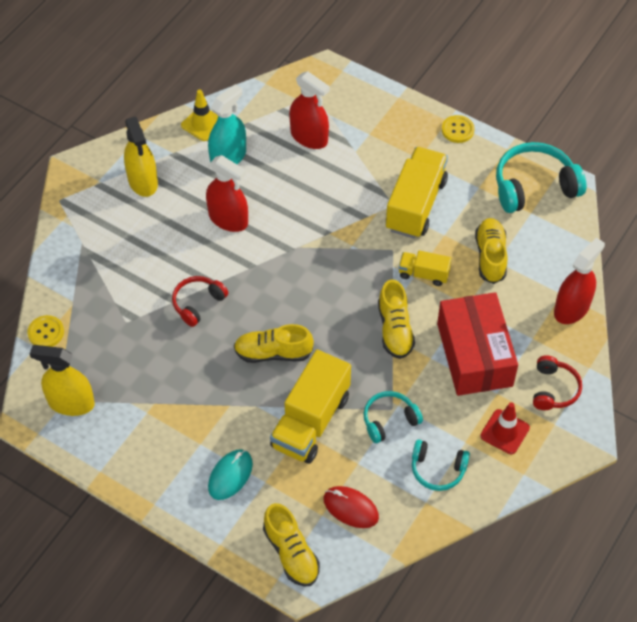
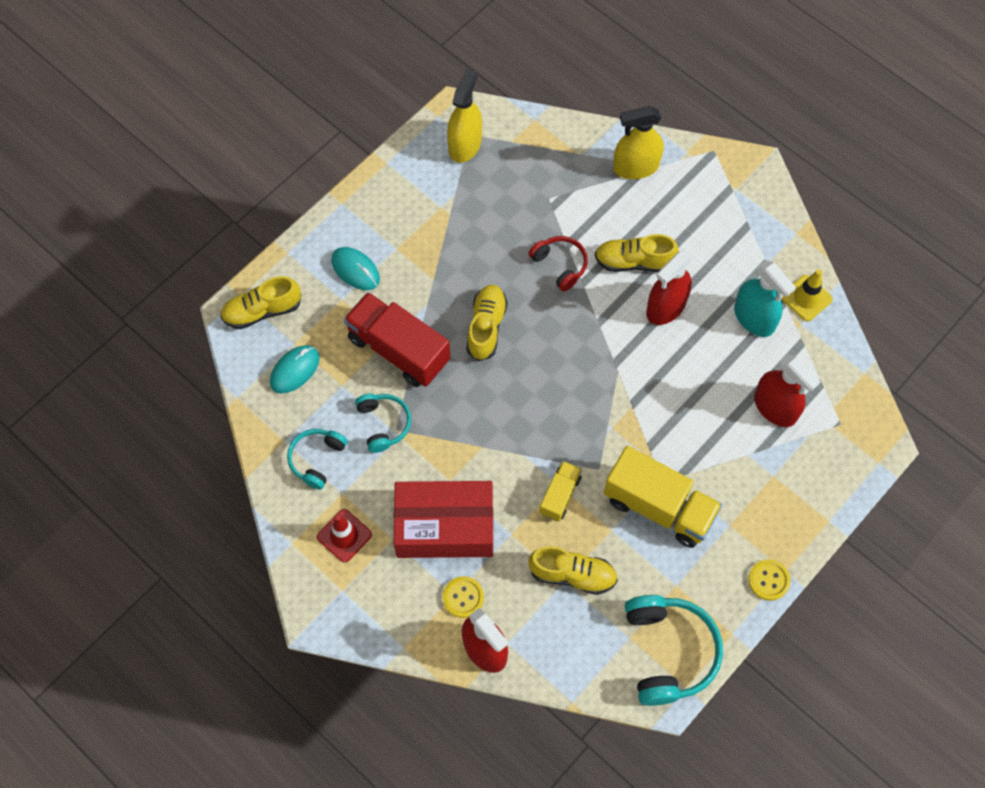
camera: 100 degrees right, 10 degrees up
(46, 332) = (549, 129): yellow button -> yellow button (463, 597)
(143, 181) = (729, 230): yellow spray bottle -> yellow spray bottle (636, 167)
(309, 137) = (775, 407): red spray bottle -> red spray bottle turned 90 degrees counterclockwise
(311, 421) = (398, 350): yellow truck -> red truck
(350, 508) = (295, 370): red mouse -> turquoise mouse
(395, 329) = (492, 451): yellow shoe -> yellow shoe (634, 262)
(554, 389) = (384, 601): red headphones -> none

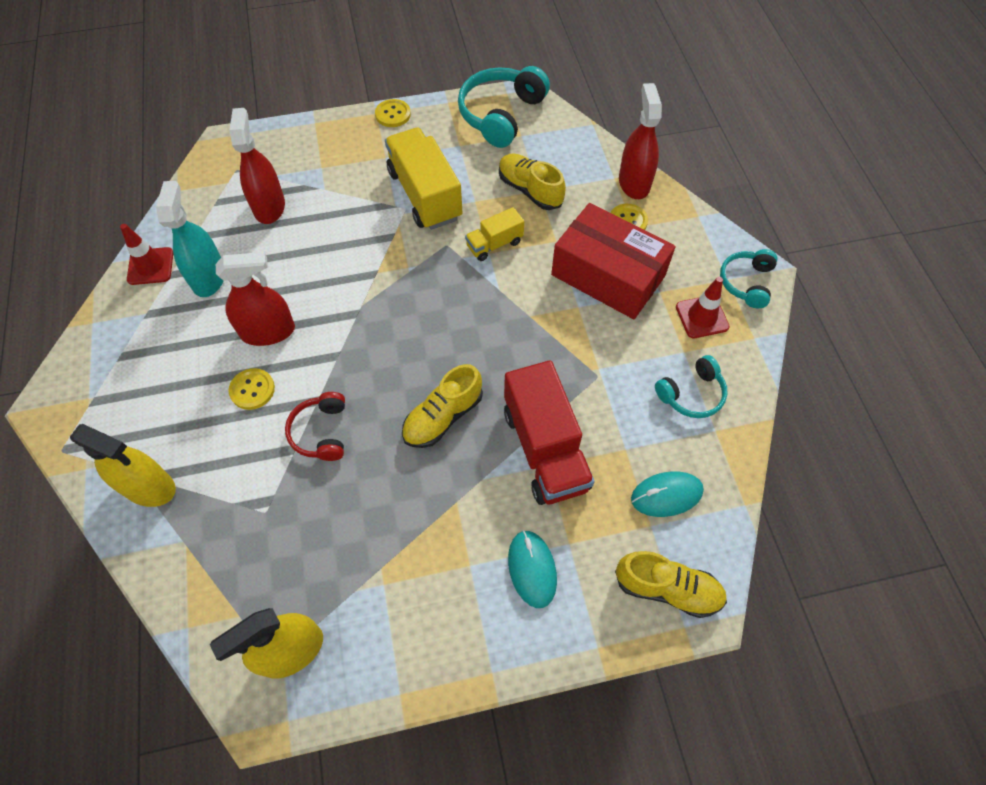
camera: 145 degrees left, 5 degrees down
(383, 424) = (607, 387): turquoise headphones -> turquoise headphones (746, 282)
(634, 262) = (252, 390): yellow shoe -> yellow button
(806, 298) = (150, 266): yellow traffic cone -> red traffic cone

